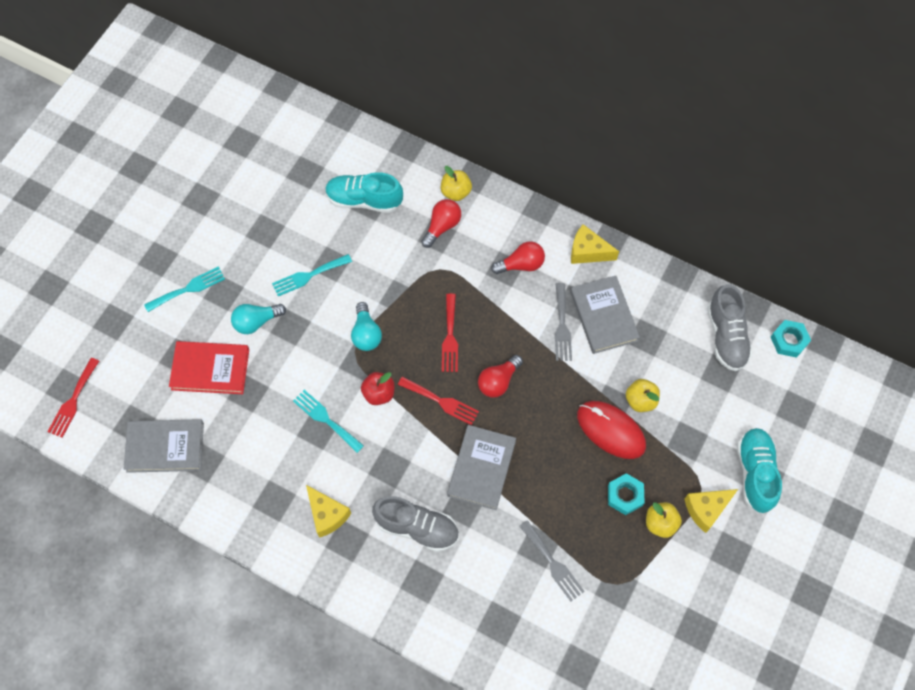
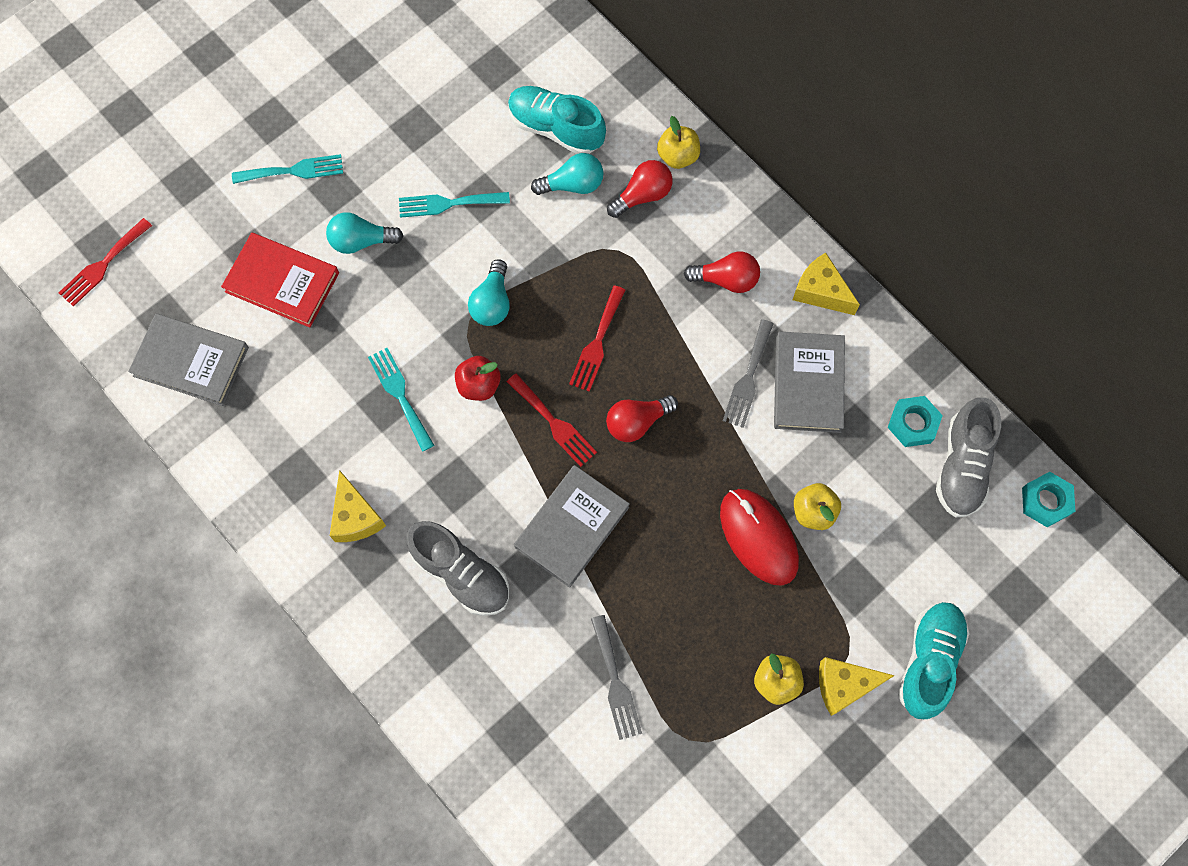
camera: 20 degrees right, 5 degrees up
(391, 234) = (572, 184): none -> turquoise light bulb
(625, 495) = (743, 628): turquoise nut -> turquoise nut (912, 423)

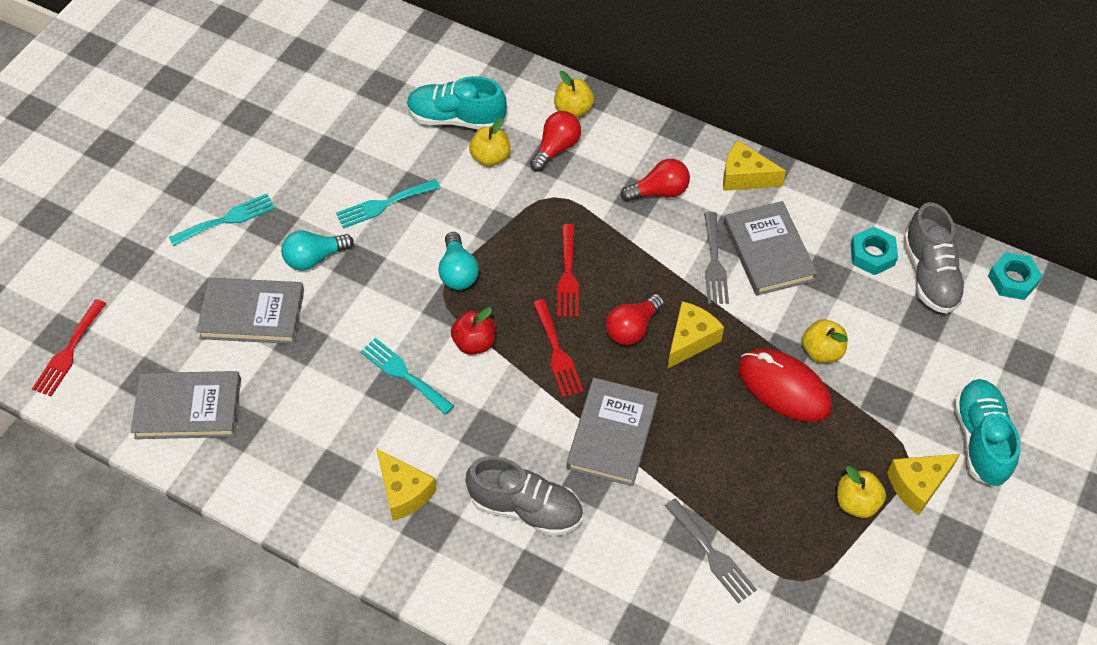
camera: 20 degrees left, 15 degrees down
(282, 282) = (252, 314): red book -> grey book
(554, 423) = (557, 352): red fork -> red fork turned 45 degrees clockwise
(572, 184) = (490, 157): turquoise light bulb -> yellow apple
(688, 454) = (690, 340): none -> yellow cheese

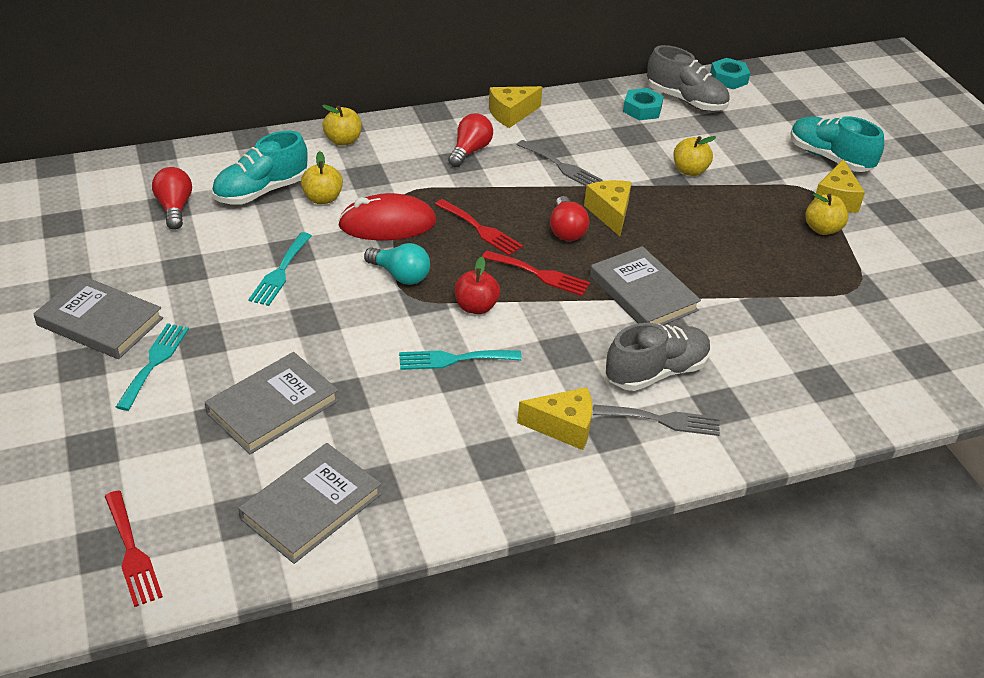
camera: 50 degrees left, 15 degrees down
(314, 258) = (272, 338): turquoise light bulb -> none
(556, 148) = (363, 167): red light bulb -> red light bulb (174, 208)
(712, 554) = (795, 310): grey fork -> grey fork (662, 420)
(768, 251) = (583, 142): grey book -> grey book (100, 321)
(784, 388) = (698, 201): red mouse -> red mouse (387, 224)

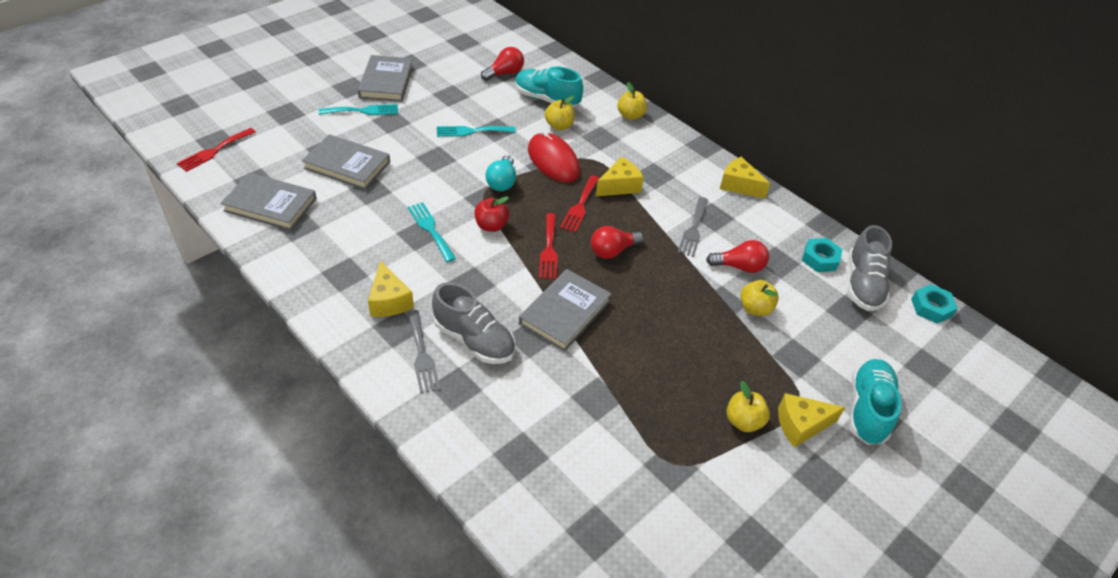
camera: 65 degrees right, 5 degrees up
(470, 151) = (670, 177): red light bulb -> red light bulb (739, 267)
(610, 213) = (654, 271): yellow cheese -> yellow cheese (619, 186)

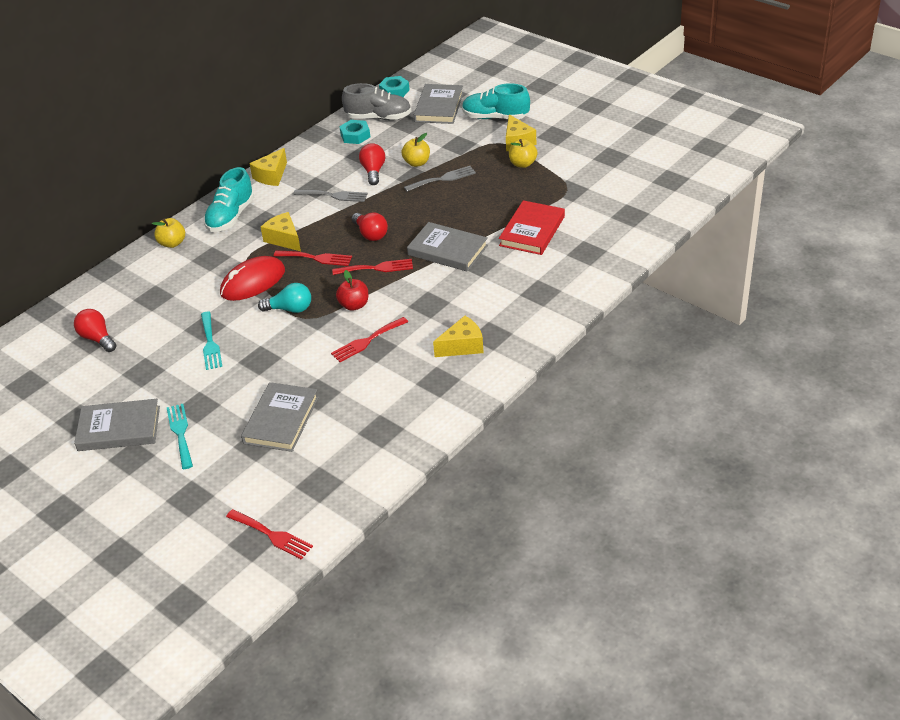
camera: 90 degrees left, 5 degrees down
(270, 205) = (355, 459): grey book -> grey book (439, 107)
(422, 355) = (514, 315): grey fork -> grey fork (443, 179)
(430, 229) = (367, 341): turquoise fork -> red fork
(474, 340) = (491, 291): grey shoe -> none
(546, 99) = (147, 301): turquoise shoe -> turquoise shoe (231, 217)
(559, 126) = (194, 286): yellow apple -> none
(583, 403) = (532, 231): none -> red book

